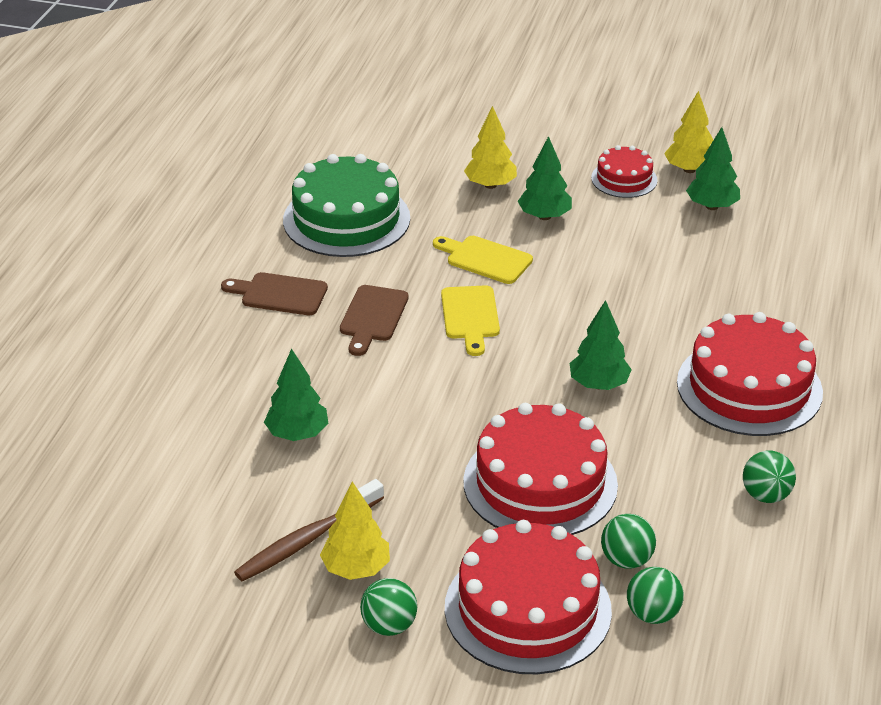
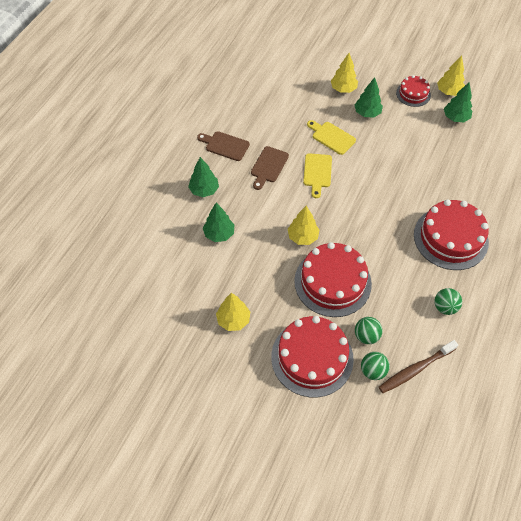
camera: 10 degrees right, 20 degrees up
(307, 539) = (213, 299): brown toothbrush -> brown toothbrush (415, 369)
(346, 219) = (266, 102): green cake -> none
(389, 625) = (243, 356): green ball -> none
(465, 419) = (302, 237): none -> yellow tree
(599, 384) = (374, 225): green tree -> green tree (204, 190)

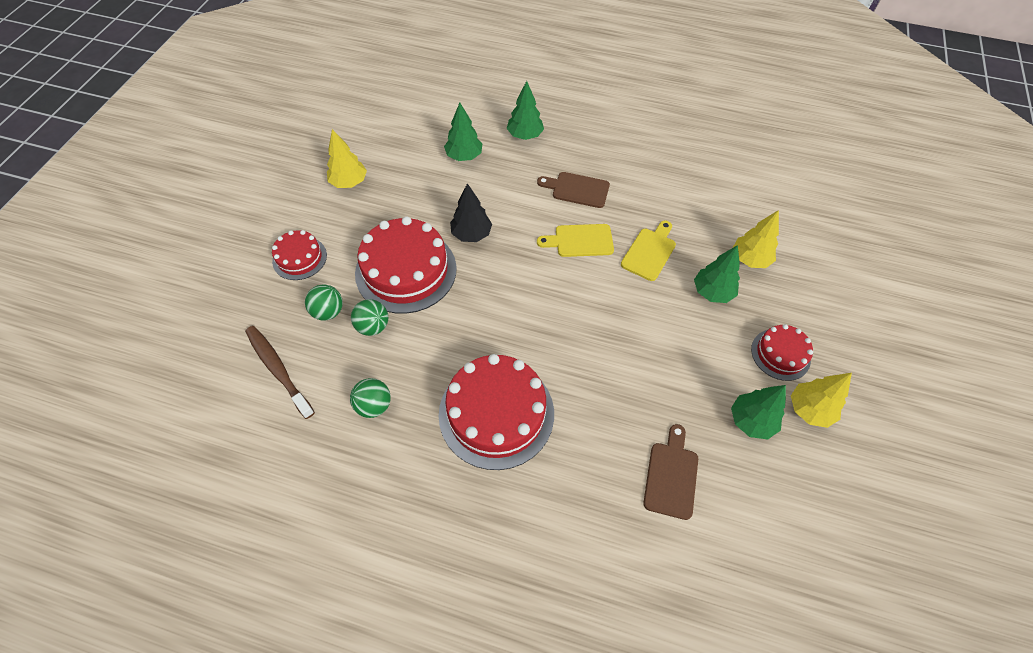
camera: 80 degrees right, 0 degrees up
(225, 145) = (599, 145): brown cutting board -> brown cutting board (671, 476)
(302, 237) = (471, 234): yellow tree -> black tree
(312, 357) = (299, 258): red cake -> red cake, size x0.54
(373, 371) = (279, 321): green ball -> green ball (373, 326)

